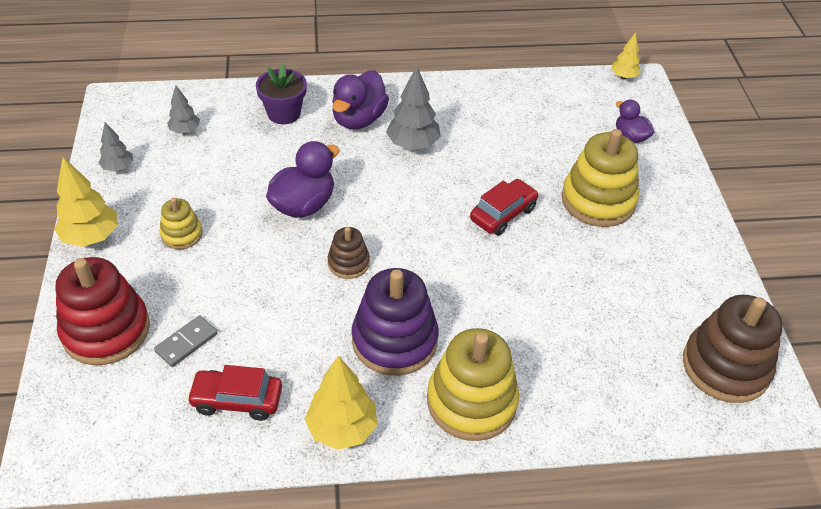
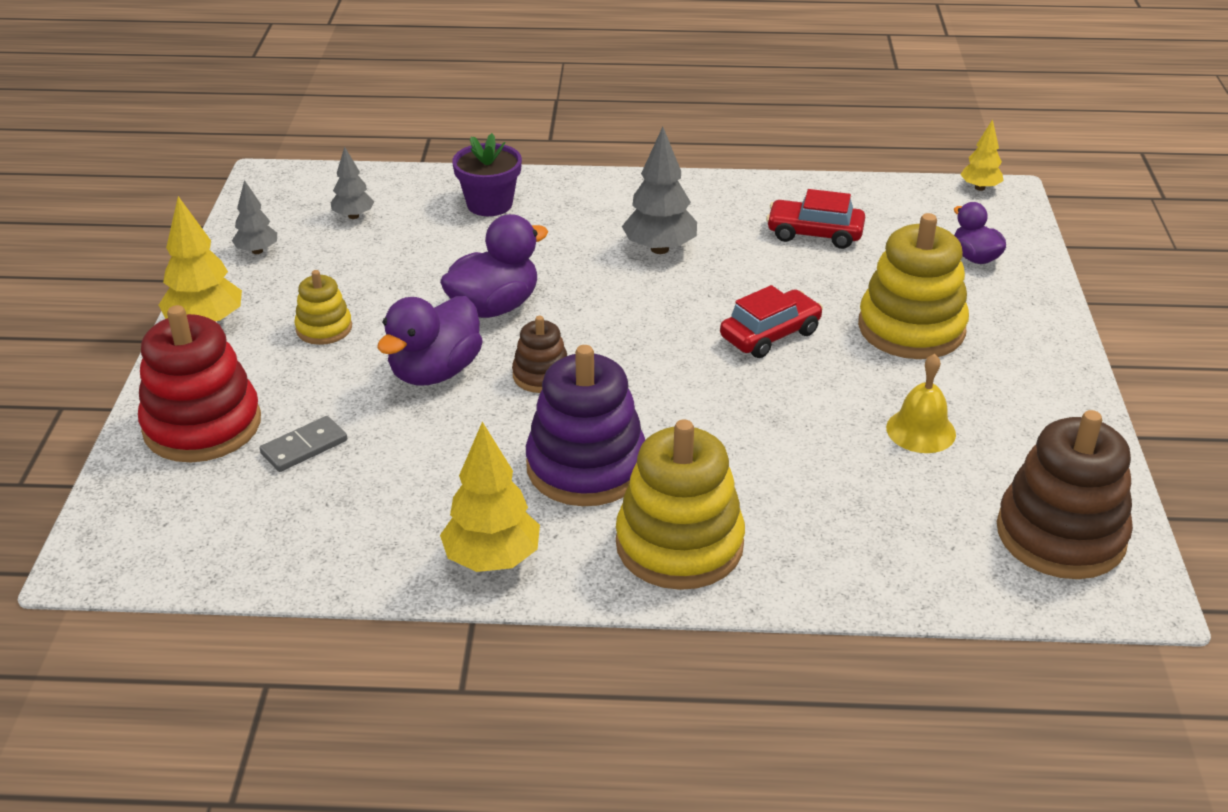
camera: 10 degrees right, 10 degrees down
(237, 400) = (357, 515): red car -> red car (814, 234)
(359, 119) = (590, 216): purple duck -> purple duck (435, 372)
(619, 287) = (921, 430): none -> yellow bell

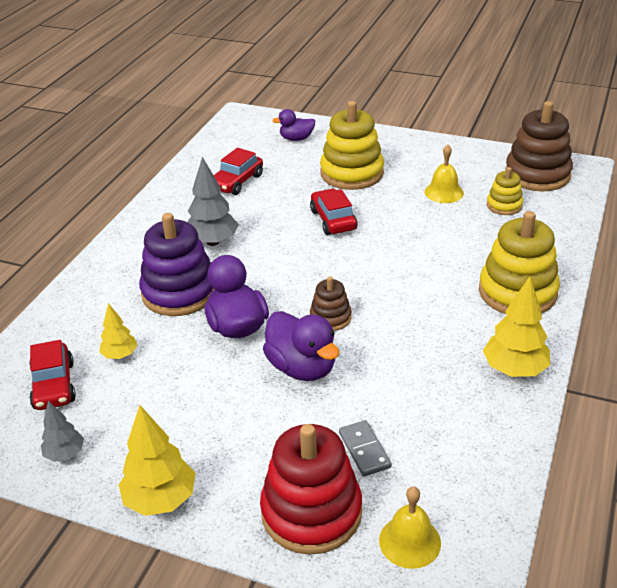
camera: 70 degrees left, 0 degrees up
(169, 505) = (409, 541): none -> yellow bell
(324, 328) = (212, 422): yellow stacking toy -> yellow stacking toy (504, 205)
(353, 216) = (54, 385): grey tree -> red car
(489, 204) = (96, 308): purple flower pot -> none
(586, 467) = (435, 315): purple stacking toy -> purple stacking toy (179, 292)
(979, 188) = (228, 120): yellow tree -> yellow tree (120, 355)

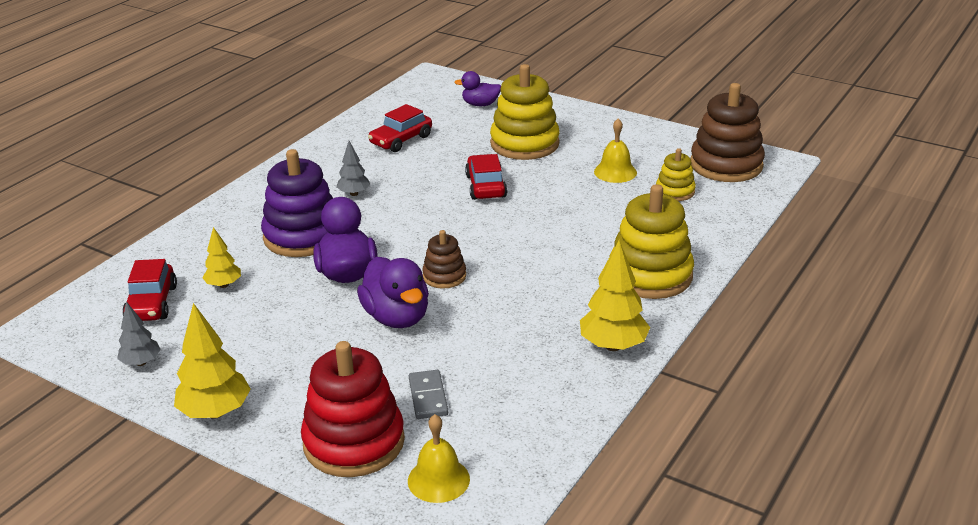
camera: 10 degrees right, 5 degrees down
(213, 242) = (354, 194): grey tree -> grey tree, size x0.59

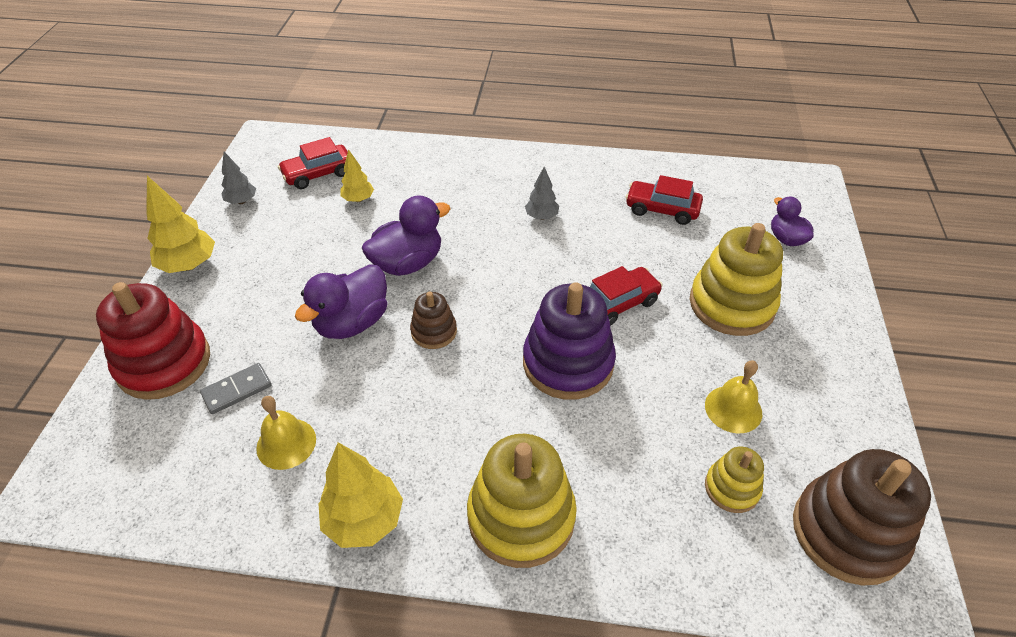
camera: 65 degrees right, 15 degrees up
(302, 236) = (452, 213): purple stacking toy -> purple stacking toy (568, 363)
(438, 480) = (119, 441): yellow bell -> yellow bell (286, 443)

